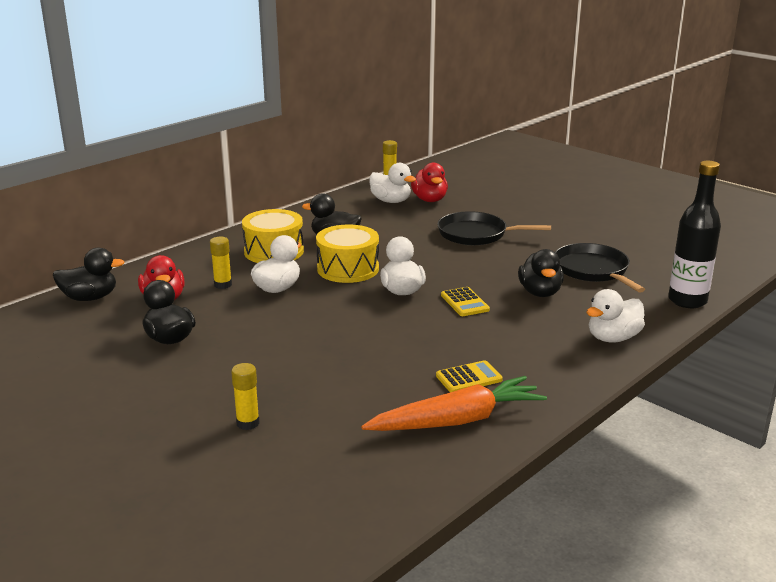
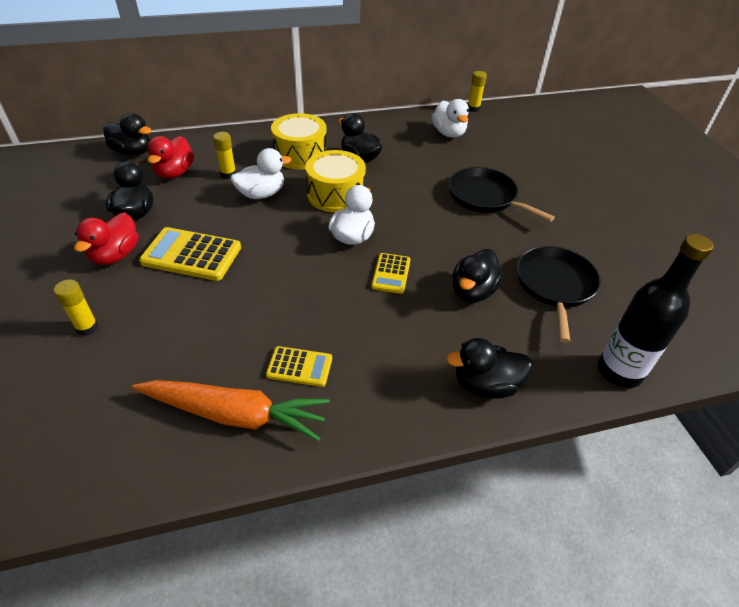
camera: 30 degrees right, 20 degrees up
(273, 347) = (191, 255): none -> yellow calculator
(429, 200) = (484, 143): red duck -> red duck (116, 255)
(613, 338) = (485, 385): white duck -> black duck

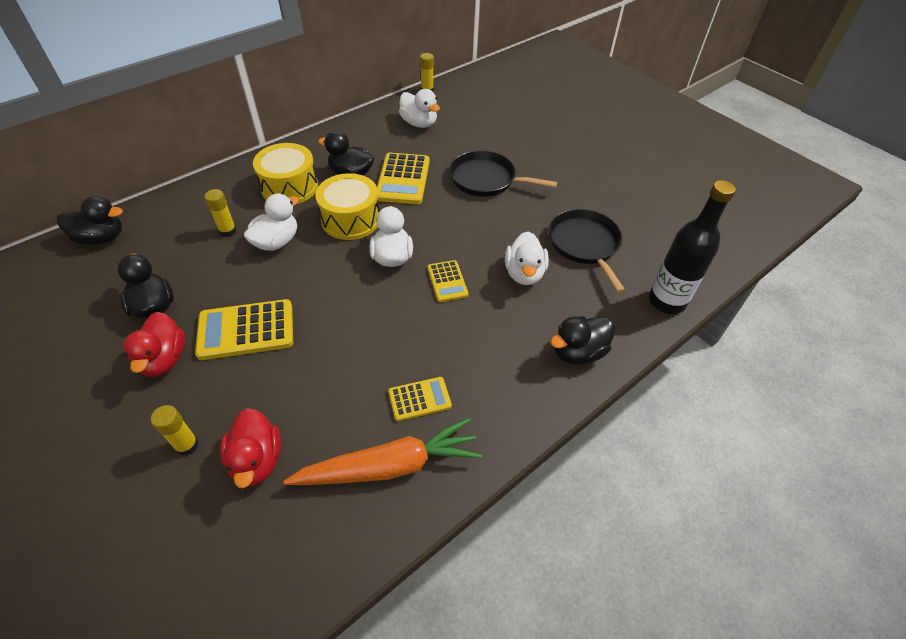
camera: 25 degrees left, 5 degrees up
(174, 173) = (167, 247): red duck -> red duck (257, 460)
(404, 175) = (403, 179): none -> yellow calculator
(472, 291) = (524, 273): black duck -> white duck

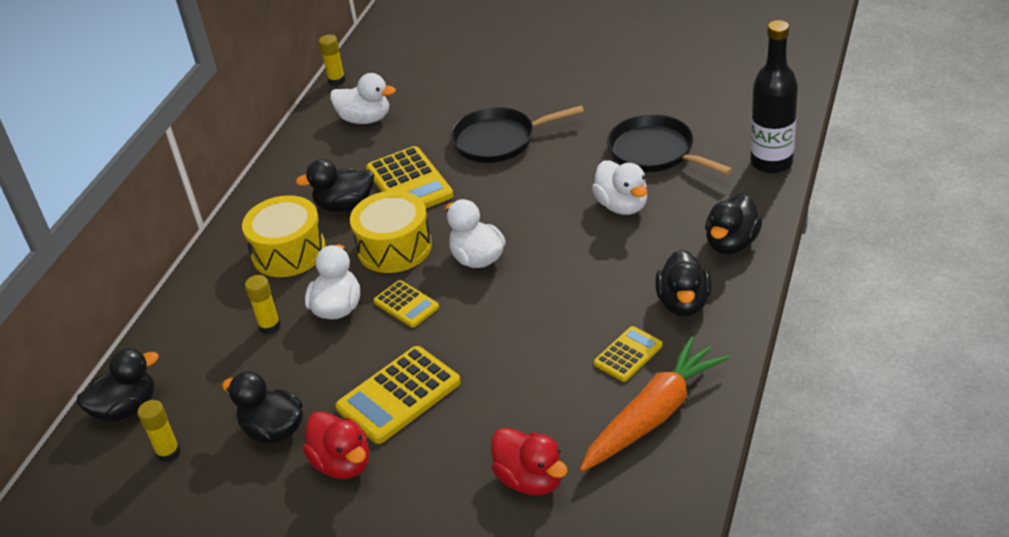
camera: 25 degrees left, 10 degrees down
(187, 445) = (451, 508): yellow glue stick -> yellow glue stick (168, 453)
(447, 281) = (555, 250): yellow calculator -> yellow calculator (406, 304)
(498, 381) = (683, 303): none -> black duck

